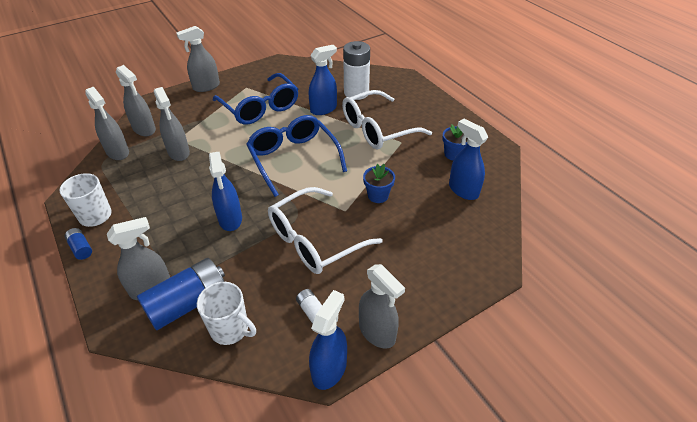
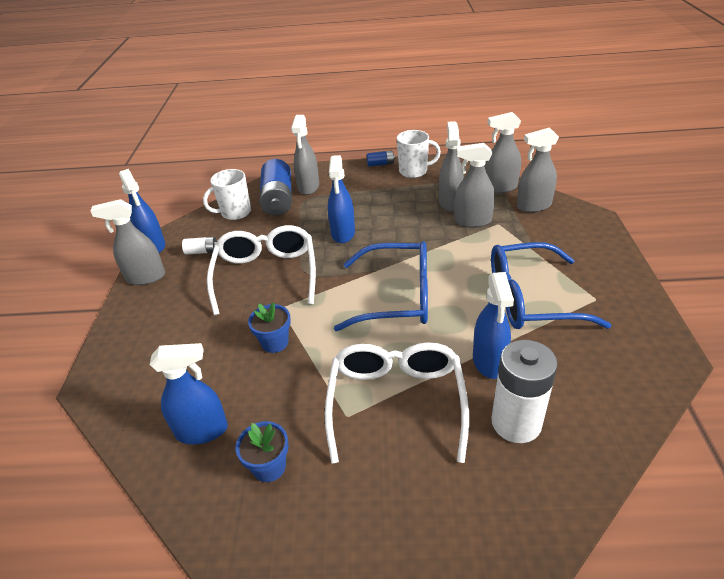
camera: 125 degrees right, 5 degrees down
(206, 87) = (614, 263): grey spray bottle -> grey spray bottle (450, 202)
(230, 219) = (343, 233): blue spray bottle -> blue spray bottle turned 105 degrees counterclockwise

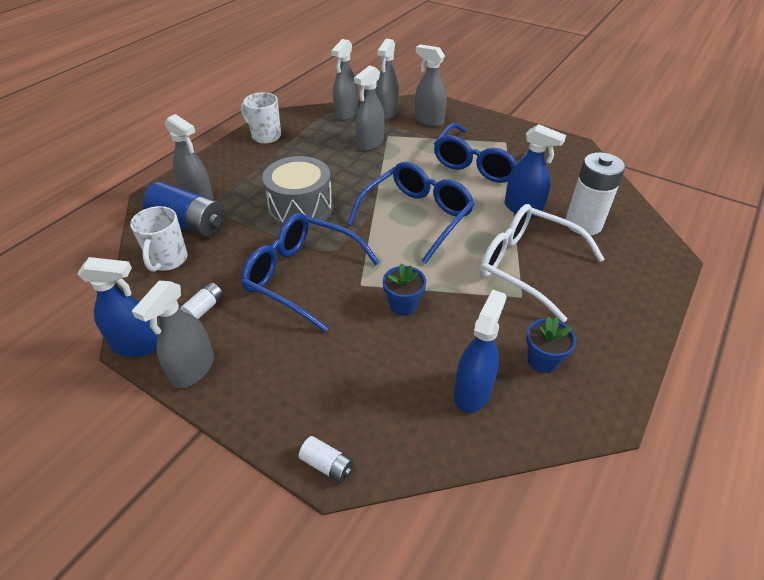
camera: 60 degrees left, 5 degrees up
(93, 380) = (327, 465): none -> white battery
(266, 274) = (302, 276): white glasses -> blue glasses
(343, 233) = (300, 208): blue spray bottle -> grey drum
(380, 164) = (227, 146): blue battery -> none
(414, 171) = (265, 136): white mug -> white mug turned 90 degrees counterclockwise
(450, 202) = (333, 141): grey spray bottle -> grey spray bottle (429, 121)

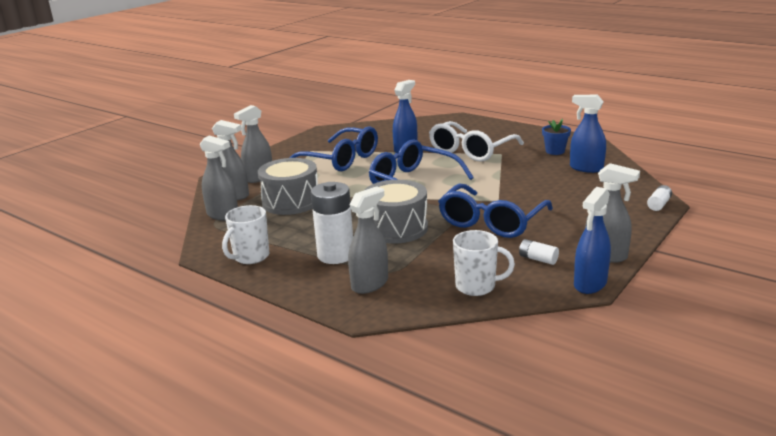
camera: 85 degrees left, 20 degrees down
(137, 345) = (590, 284): blue spray bottle -> blue spray bottle turned 150 degrees counterclockwise
(189, 223) = (417, 283): blue battery -> none
(370, 143) = (291, 202): grey spray bottle -> grey drum
(403, 305) = (517, 186): blue flower pot -> none
(583, 224) = (425, 134): white battery -> white battery (336, 255)

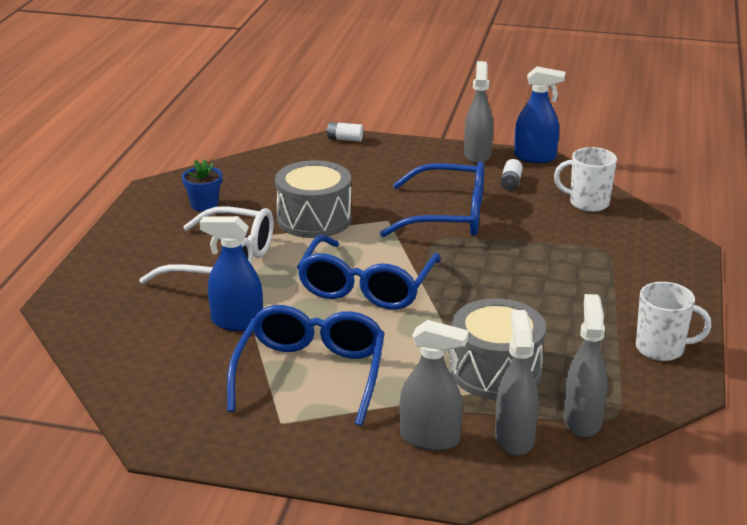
camera: 115 degrees left, 5 degrees up
(336, 255) = (603, 291): white battery -> none
(370, 284) = (637, 256): grey spray bottle -> none
(396, 228) = (509, 269): grey drum -> grey drum (314, 219)
(477, 286) = (587, 203): white mug -> white mug turned 60 degrees counterclockwise
(586, 168) = (258, 181): blue spray bottle -> none

